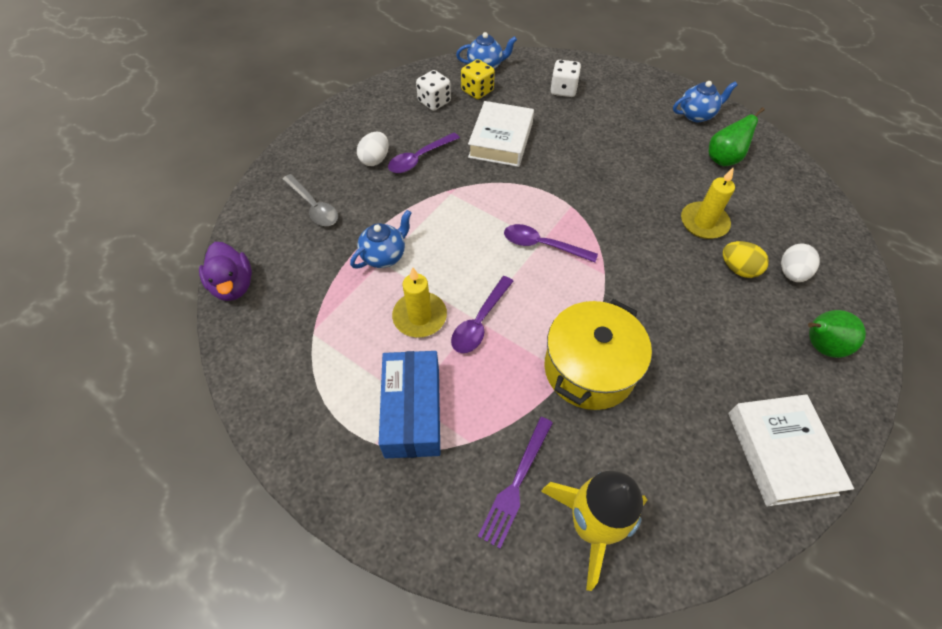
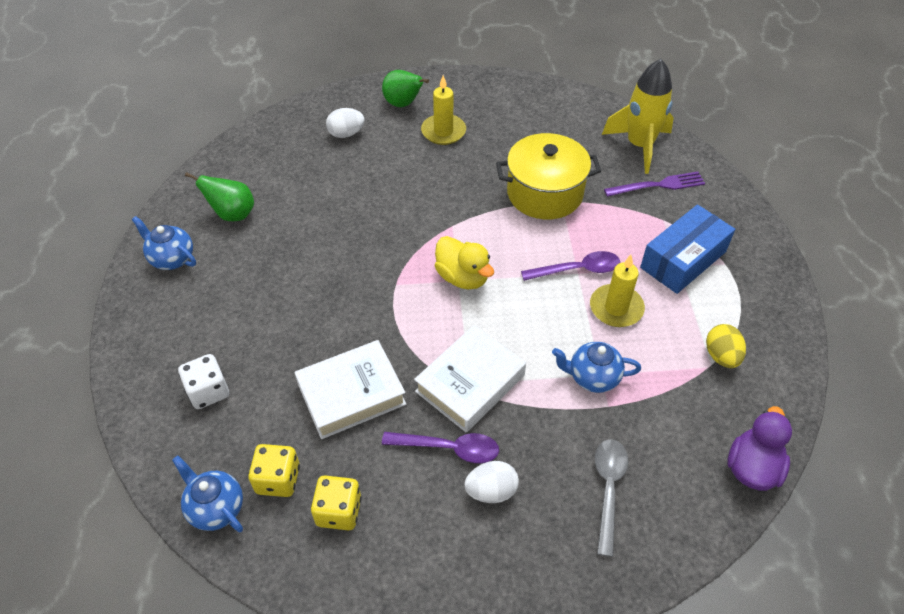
camera: 130 degrees left, 5 degrees down
(434, 102) = (339, 511): white dice -> yellow dice
(542, 245) = (462, 277): purple spoon -> yellow duck
(704, 222) = (334, 195): yellow candle -> yellow candle (443, 132)
(738, 269) = (369, 159): yellow egg -> yellow egg (721, 356)
(781, 452) = (504, 96): white book -> white book (470, 383)

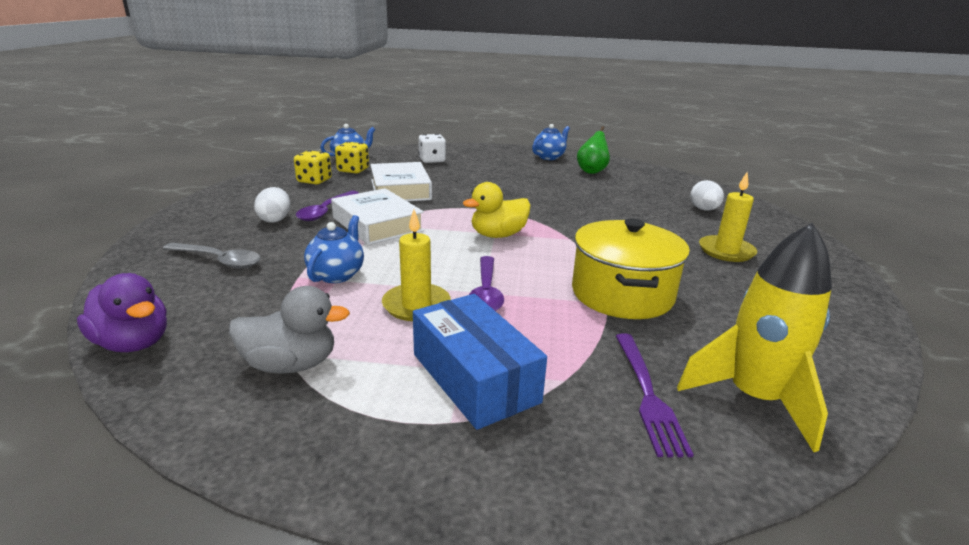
camera: 100 degrees right, 25 degrees down
(403, 104) = (768, 237): green pear -> none
(721, 356) = (291, 364): yellow egg -> grey duck

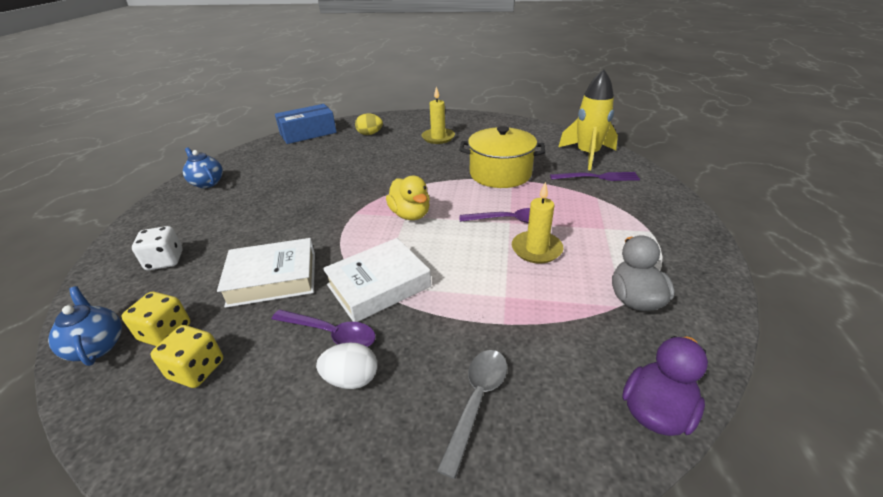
camera: 85 degrees left, 10 degrees up
(337, 274) = (495, 297): blue teapot -> none
(474, 377) = (609, 224): blue box -> blue box (308, 133)
(592, 171) = (266, 165): green pear -> none
(704, 209) = (370, 134): white egg -> yellow egg

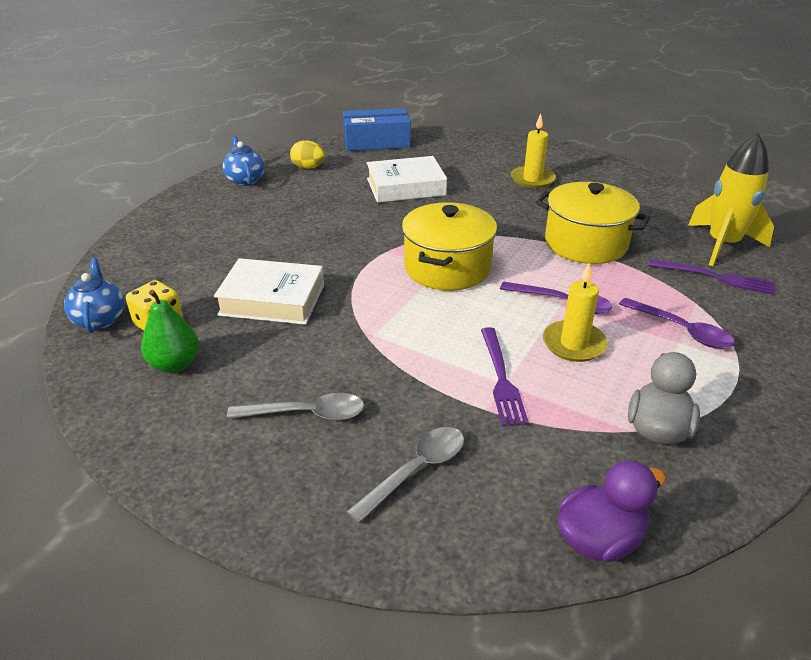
camera: 20 degrees right, 0 degrees up
(165, 261) = (178, 255): white dice -> none
(197, 369) = (175, 364): yellow dice -> green pear
(331, 334) = (306, 368): purple spoon -> purple spoon (681, 330)
(351, 379) = (306, 414): white egg -> grey spoon
(370, 134) = (449, 157): yellow egg -> yellow egg (308, 167)
(378, 285) = (374, 335): white book -> white book (406, 187)
(410, 214) = (447, 268): yellow duck -> yellow pot
(501, 293) = (502, 379): none -> purple fork

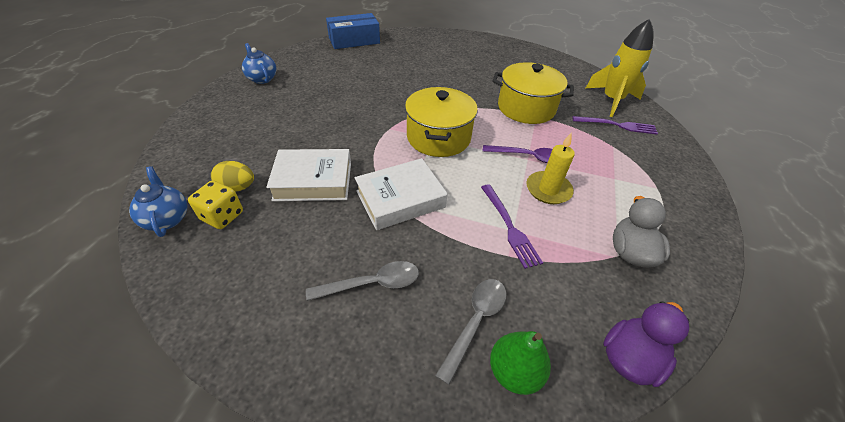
camera: 15 degrees left, 10 degrees up
(175, 364) = (246, 253): green pear -> green pear (514, 371)
(308, 167) = (309, 64): yellow egg -> yellow egg (237, 187)
(406, 187) = (387, 74): white book -> white book (400, 199)
(532, 179) = (473, 62): yellow candle -> none
(681, 330) = (613, 169): purple spoon -> none

